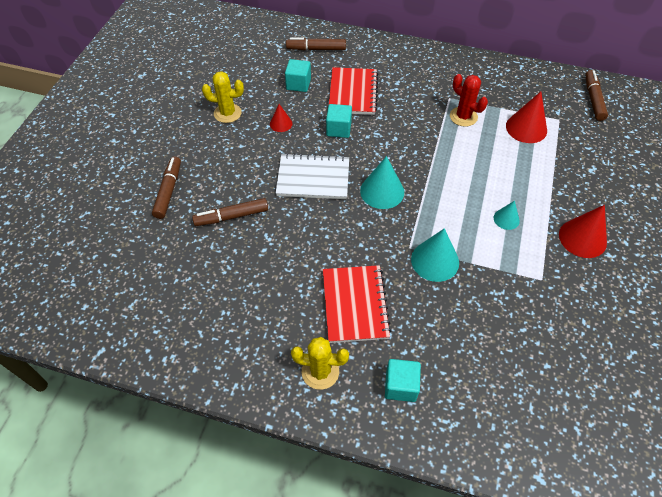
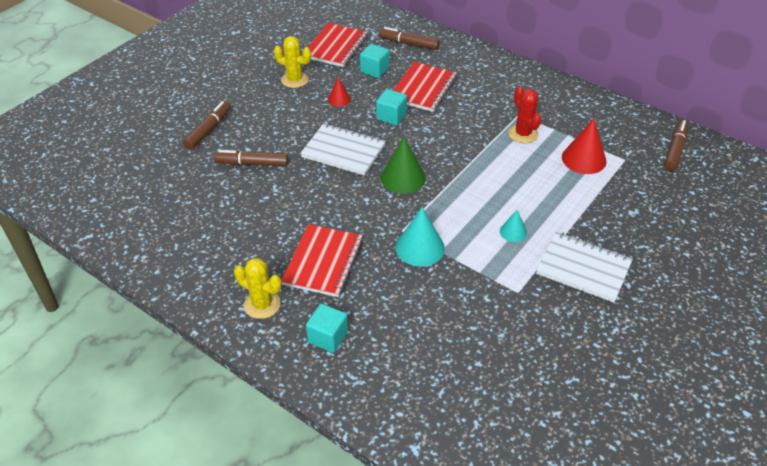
camera: 20 degrees right, 10 degrees down
(249, 68) = (335, 47): none -> red notebook
(382, 191) = (403, 178): turquoise cone -> green cone
(582, 238) = (583, 268): red cone -> white notebook

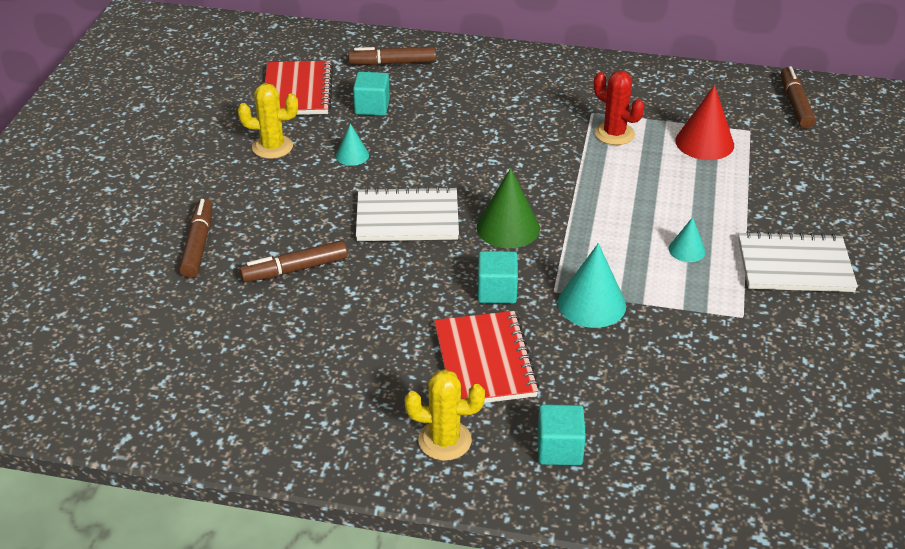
camera: 25 degrees left, 5 degrees down
(339, 99) = (352, 155): red cone -> turquoise cone
(391, 116) = (437, 158): turquoise cube -> turquoise cube (497, 291)
(423, 89) = (452, 113): red notebook -> none

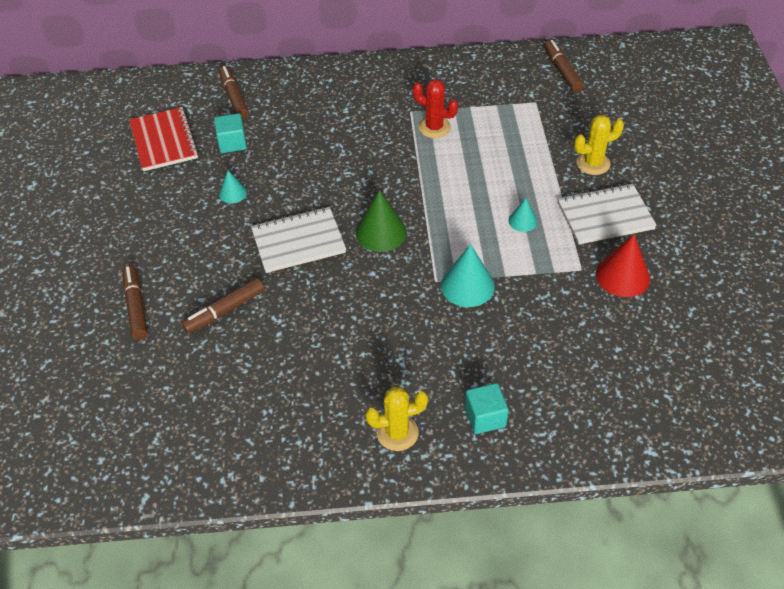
camera: 15 degrees left, 10 degrees up
(272, 147) = (163, 200): yellow cactus -> yellow cactus (593, 163)
(392, 63) = (234, 97): brown marker -> brown marker turned 90 degrees clockwise
(484, 361) = (403, 356): red notebook -> none
(497, 291) = (392, 292): turquoise cube -> none
(704, 142) = (505, 121): red cone -> red cone (622, 276)

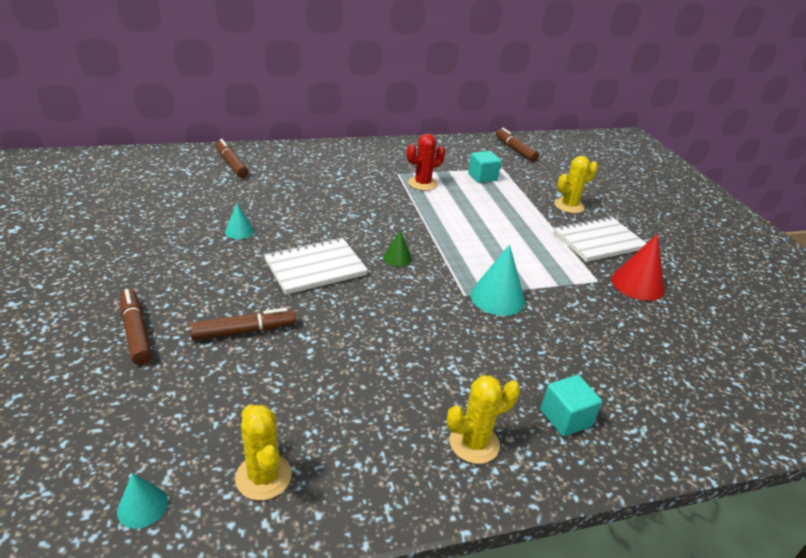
camera: 15 degrees left, 15 degrees down
(164, 141) = (163, 194): red notebook -> none
(225, 311) = (244, 331): brown marker -> brown marker turned 150 degrees counterclockwise
(225, 445) = (263, 476): none -> yellow cactus
(232, 143) = (234, 195): turquoise cube -> turquoise cube (482, 177)
(381, 232) = (397, 258): green cone -> green cone, size x0.56
(434, 127) = (422, 183): red cactus -> red cactus turned 45 degrees counterclockwise
(522, 221) = (527, 246): turquoise cone -> turquoise cone (142, 506)

